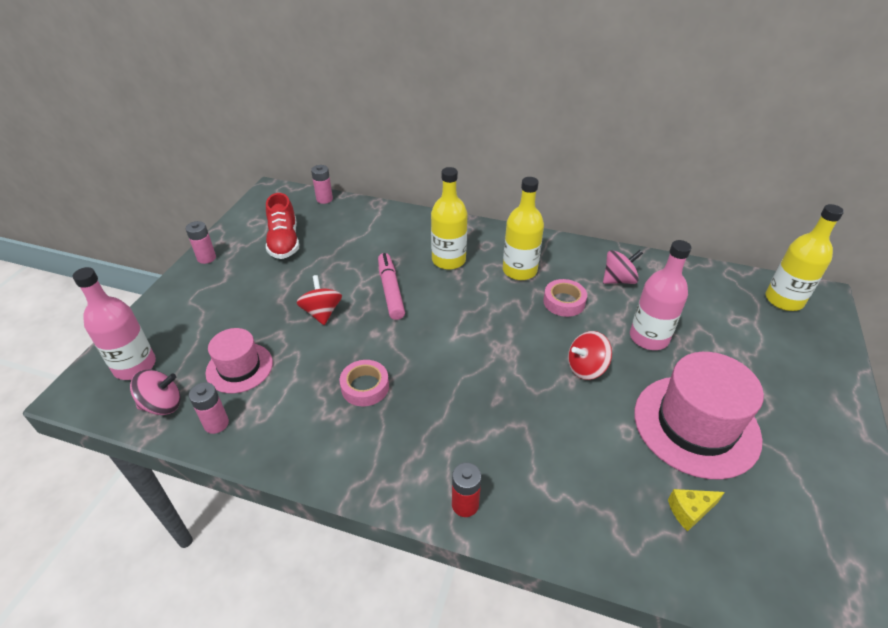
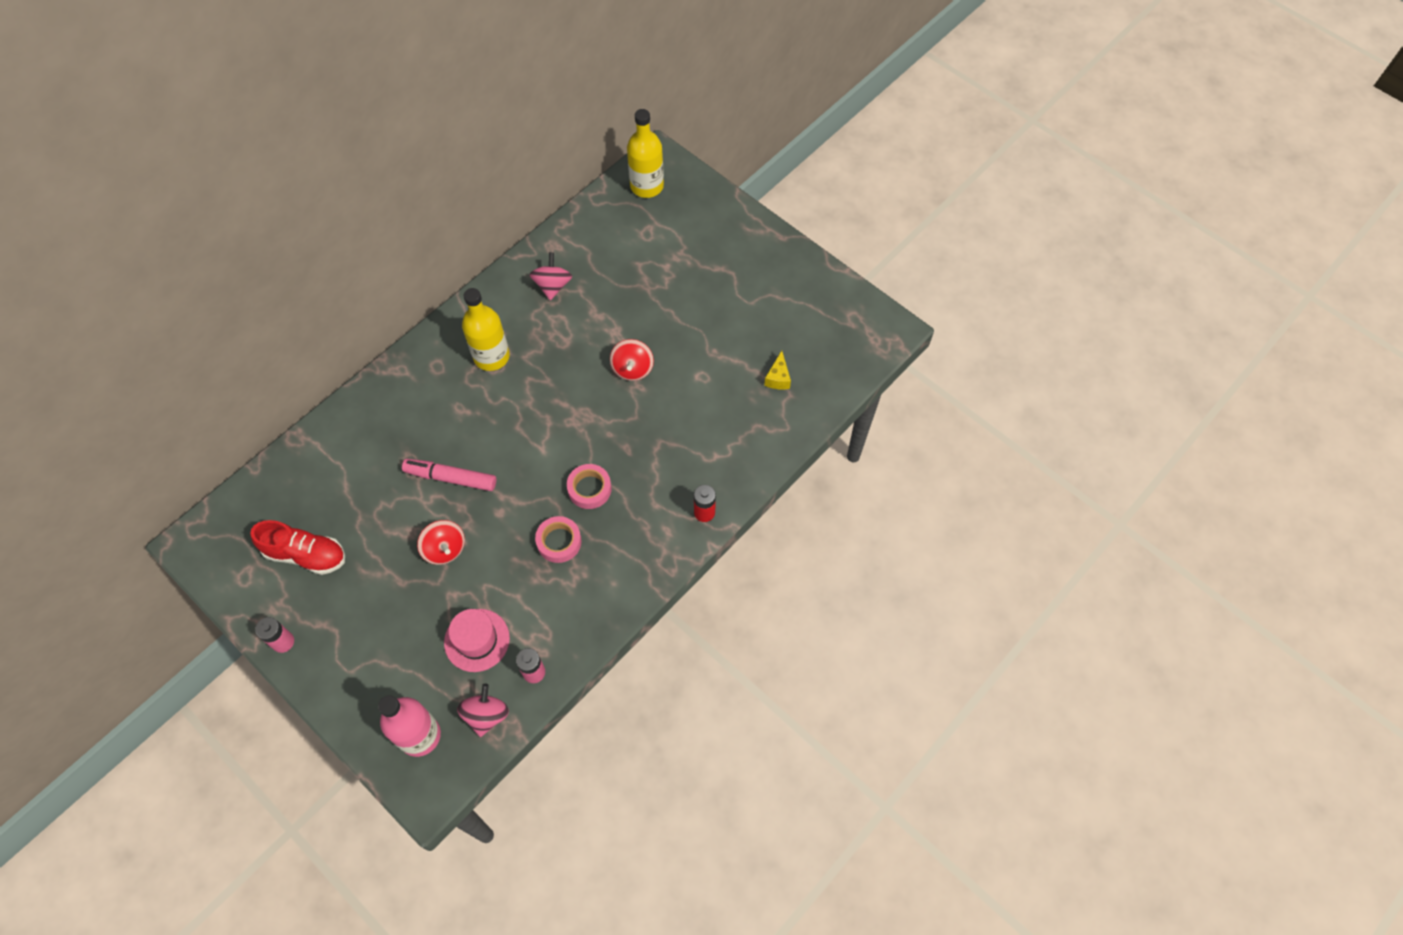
camera: 65 degrees left, 20 degrees up
(322, 313) = (445, 549): red spinning top -> red spinning top turned 135 degrees counterclockwise
(324, 199) = (249, 490): pink battery -> none
(448, 260) = (438, 409): yellow bottle -> none
(564, 302) = (553, 343): pink tape -> pink tape (589, 489)
(649, 337) = (628, 306): pink bottle -> none
(696, 425) = (721, 330): pink hat -> none

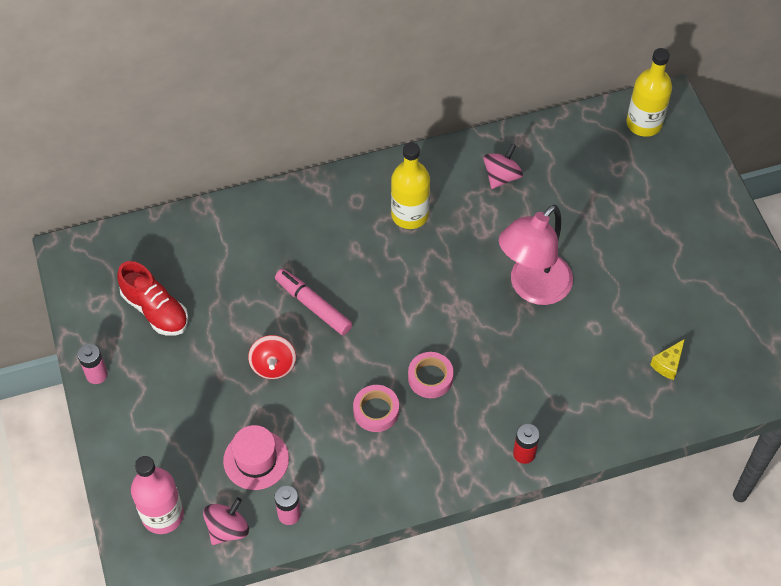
camera: 30 degrees right, 5 degrees down
(632, 369) = (532, 288): red spinning top -> pink lamp

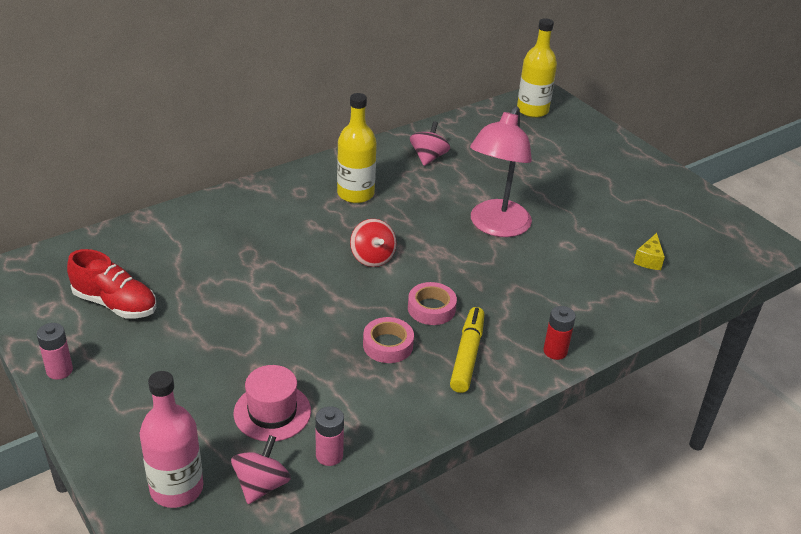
camera: 20 degrees left, 20 degrees down
(273, 365) = (262, 327): red spinning top -> red spinning top (372, 257)
(313, 305) = (287, 273): pink marker -> none
(442, 439) = (467, 355): none -> yellow marker

